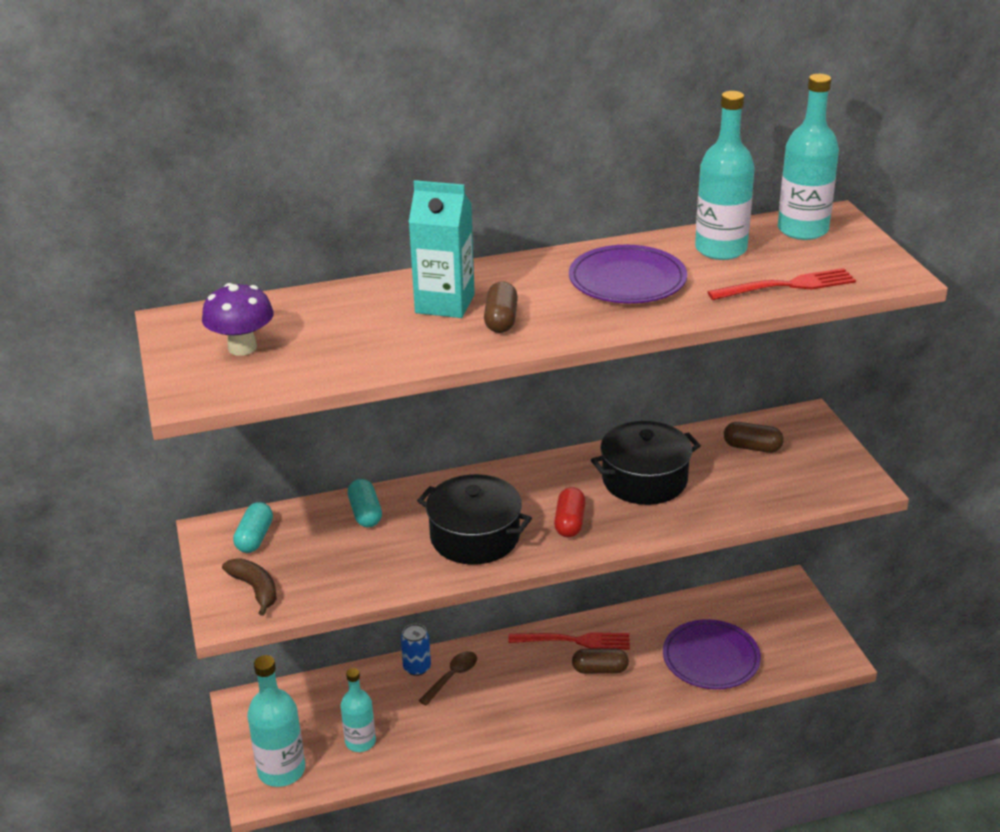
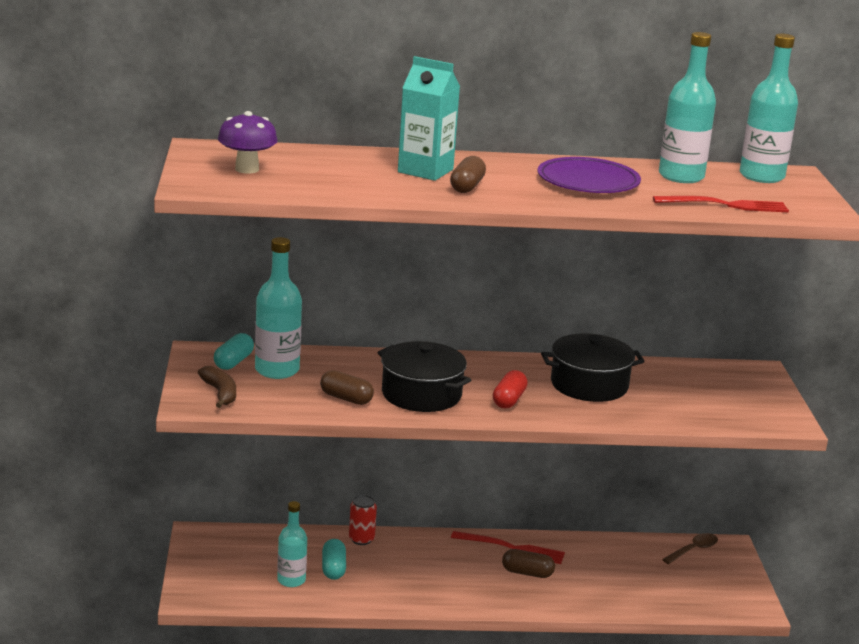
camera: 10 degrees right, 10 degrees down
(281, 770) = (215, 585): turquoise bottle -> turquoise bottle (277, 370)
(365, 513) = (333, 363): turquoise capsule -> turquoise capsule (333, 568)
(417, 667) = (361, 539): blue can -> red can
(452, 677) = (390, 552): brown spoon -> brown spoon (693, 550)
(711, 658) = (634, 585): purple plate -> none
(752, 447) = (698, 381): brown capsule -> brown capsule (346, 398)

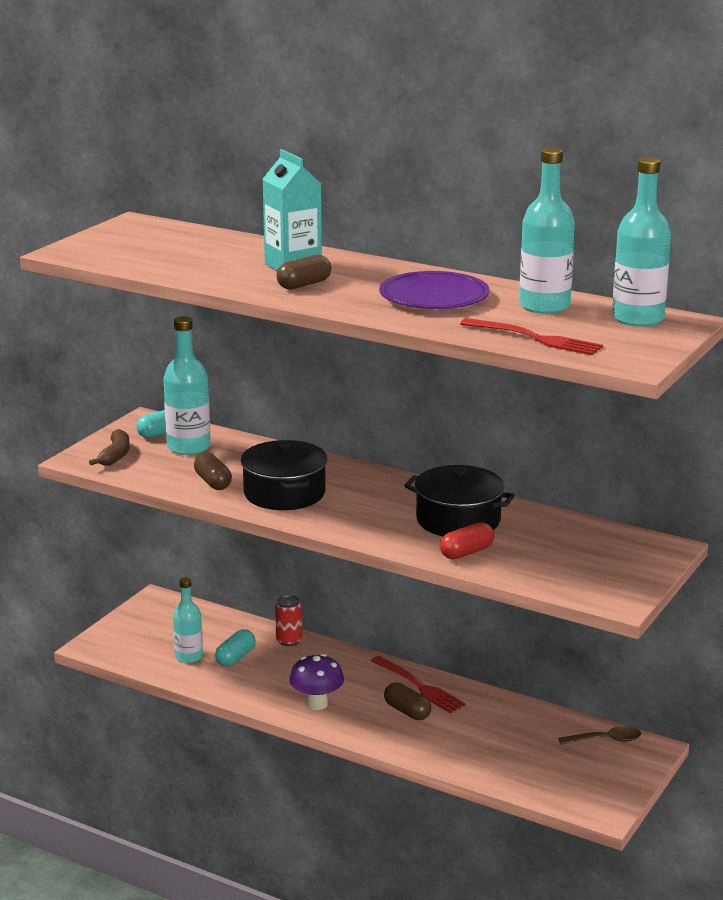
camera: 35 degrees right, 0 degrees up
(247, 169) = (137, 244): purple mushroom -> purple mushroom (317, 704)
(509, 400) = (358, 516): red capsule -> red capsule (466, 552)

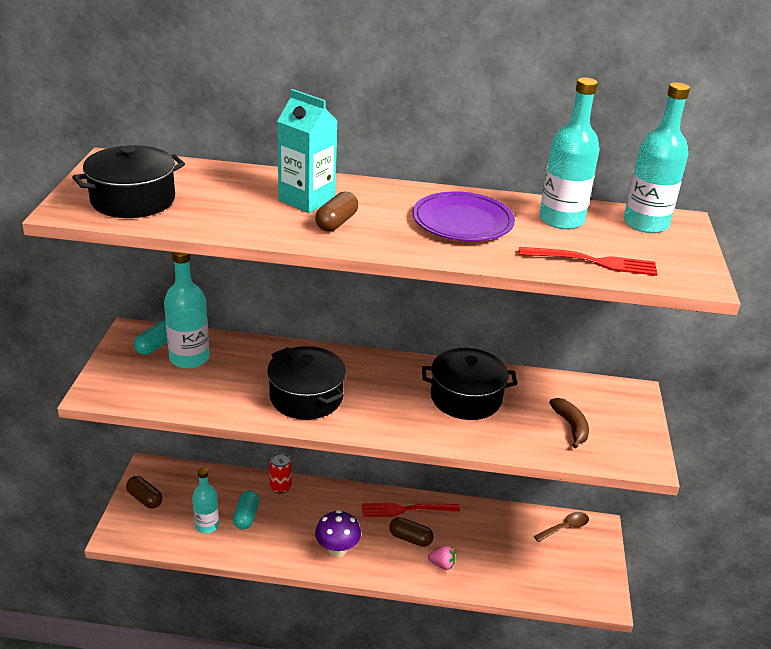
camera: 25 degrees left, 10 degrees up
(115, 455) = (127, 381): brown banana -> brown banana (571, 426)
(128, 251) = (133, 200): none -> black pot
(213, 482) = (236, 396): brown capsule -> brown capsule (145, 499)
(420, 686) = (405, 510): red fork -> red fork turned 150 degrees clockwise
(428, 740) = (442, 565): none -> pink strawberry
(466, 552) = (497, 434): red capsule -> none

